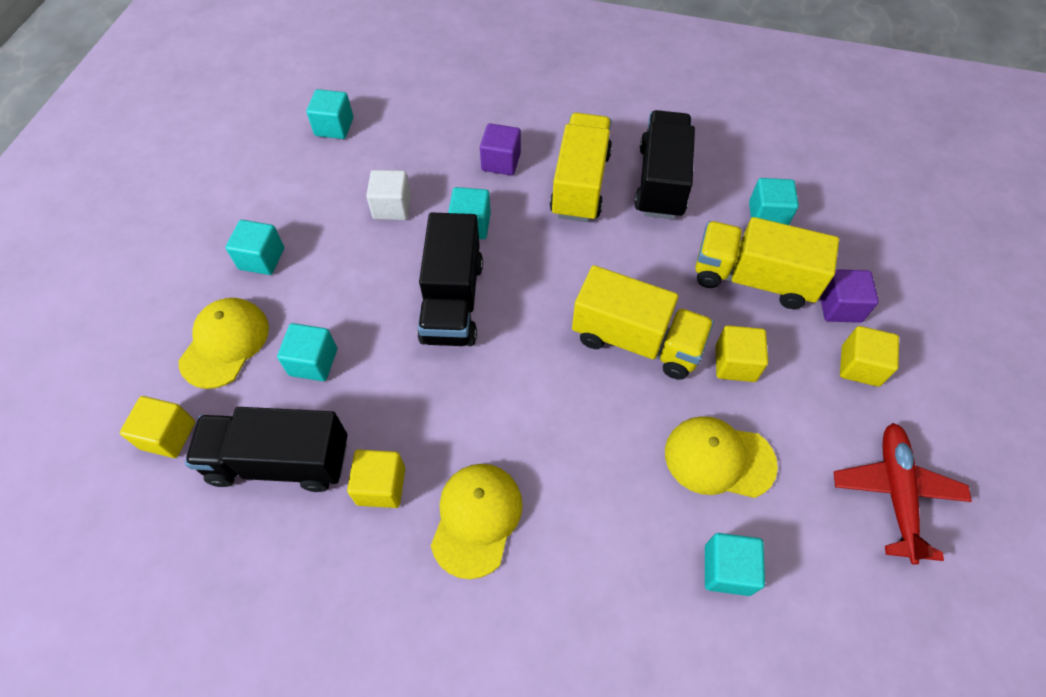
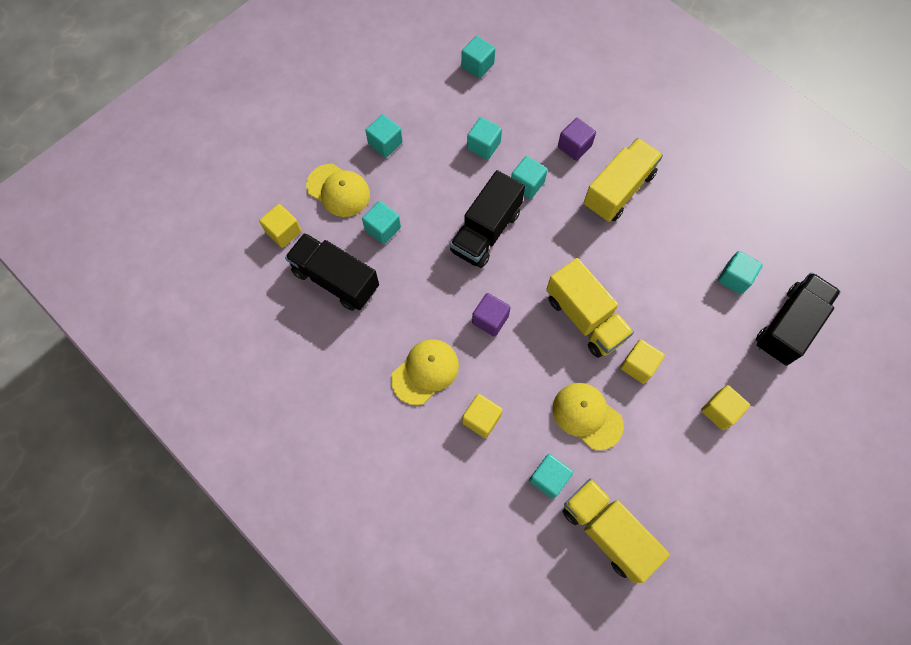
camera: 30 degrees right, 10 degrees up
(225, 343) = (338, 190): yellow cap -> yellow cap turned 75 degrees clockwise
(381, 486) = (383, 324): yellow cube -> yellow cube (481, 419)
(392, 207) = (483, 146): white cube -> turquoise cube
(661, 182) = (676, 216): black truck -> black truck (788, 326)
(753, 279) = (691, 317): yellow truck -> yellow truck (607, 531)
(839, 306) = (736, 366): purple cube -> purple cube (490, 319)
(895, 492) = (682, 495): red plane -> none

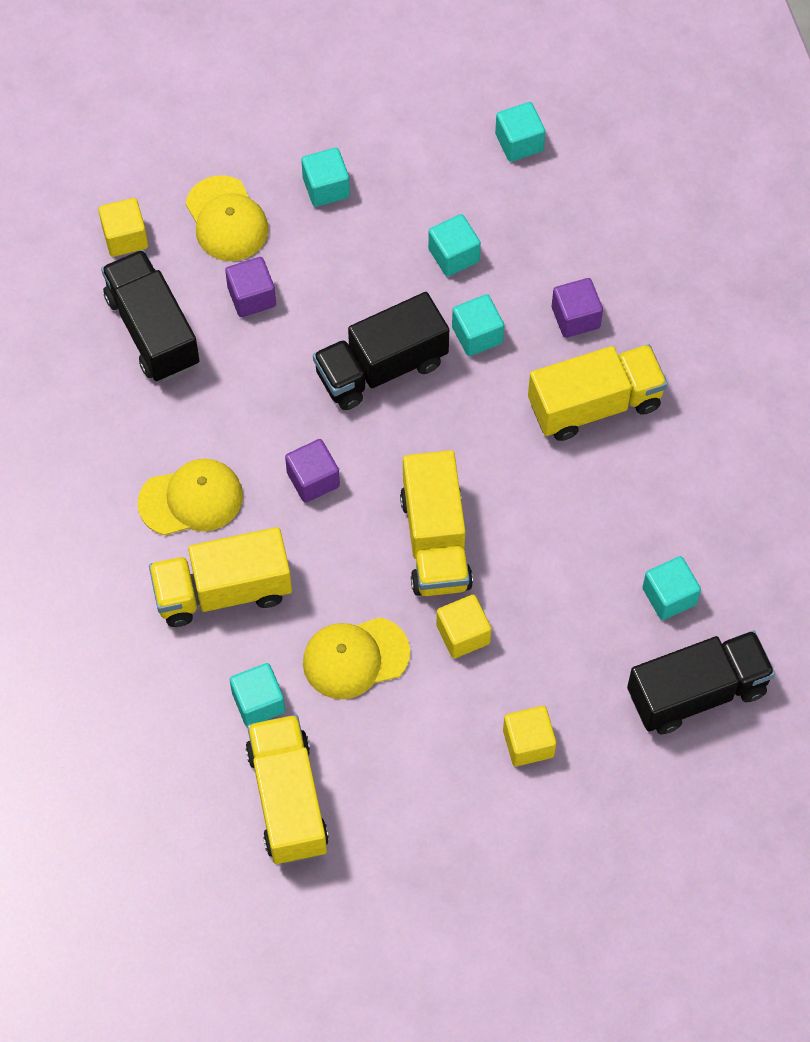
camera: 30 degrees right, 5 degrees down
(383, 229) = (252, 297): turquoise cube -> purple cube
(481, 419) = (223, 591): yellow cube -> yellow truck
(587, 416) = (355, 658): yellow cap -> yellow cap turned 90 degrees counterclockwise

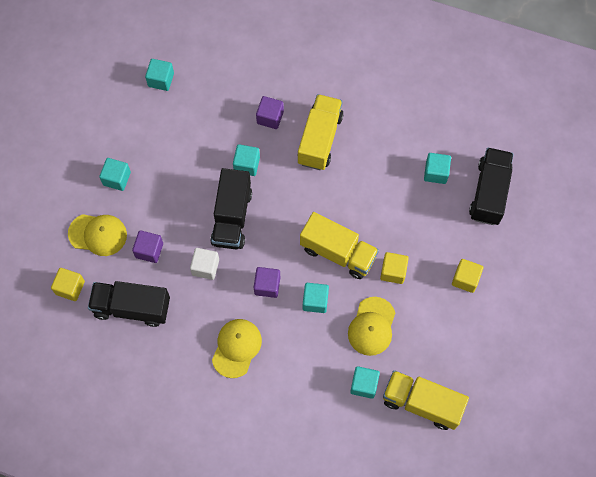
camera: 55 degrees left, 5 degrees up
(223, 591) = (295, 364): yellow truck -> none
(280, 383) = (205, 267): none -> white cube
(453, 255) = (197, 147): turquoise cube -> turquoise cube (315, 301)

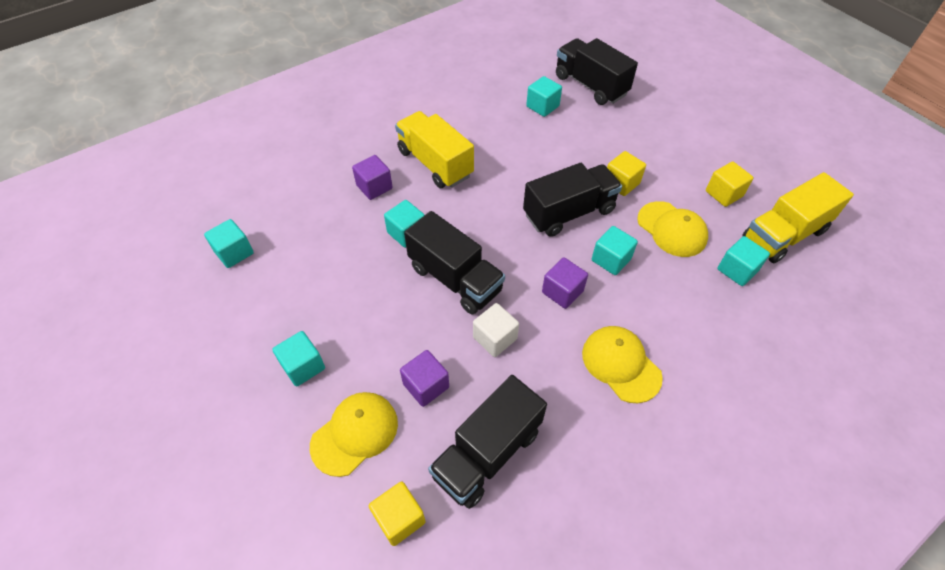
camera: 55 degrees left, 15 degrees down
(338, 252) = (569, 213): yellow truck -> black truck
(465, 279) = (665, 139): yellow cube -> yellow cube (724, 194)

